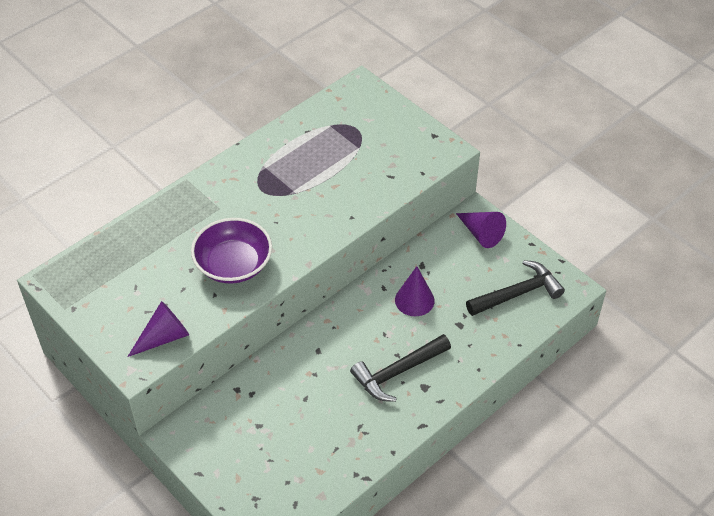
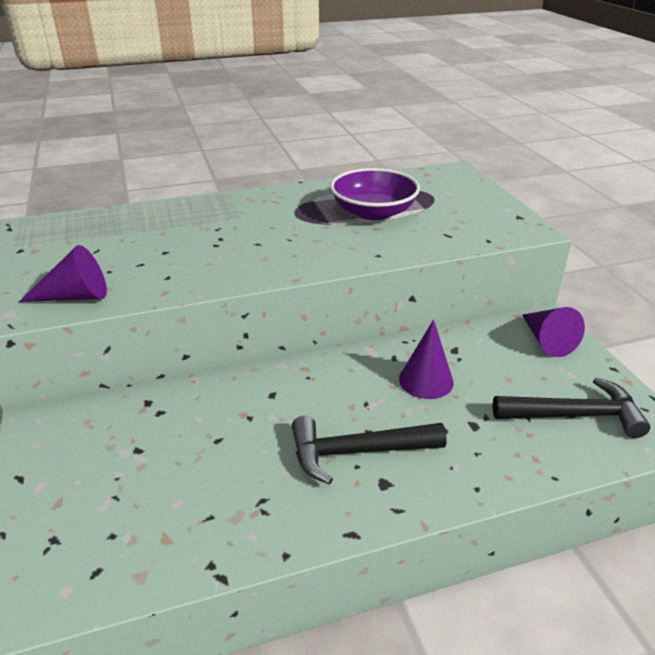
camera: 25 degrees right, 15 degrees down
(233, 264) = (212, 259): purple bowl -> purple bowl (373, 212)

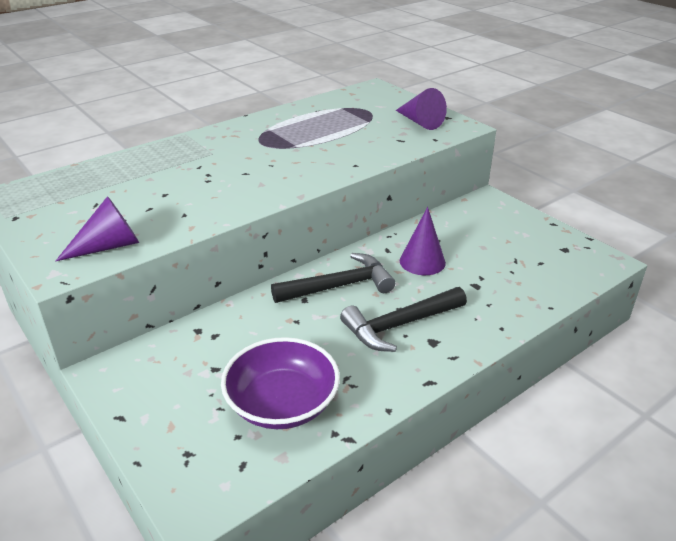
camera: 20 degrees left, 0 degrees up
(373, 212) = (328, 131): purple bowl -> purple bowl (282, 403)
(547, 341) = (496, 213): purple cone -> purple cone (420, 122)
(574, 415) = (542, 262): black hammer -> black hammer (339, 286)

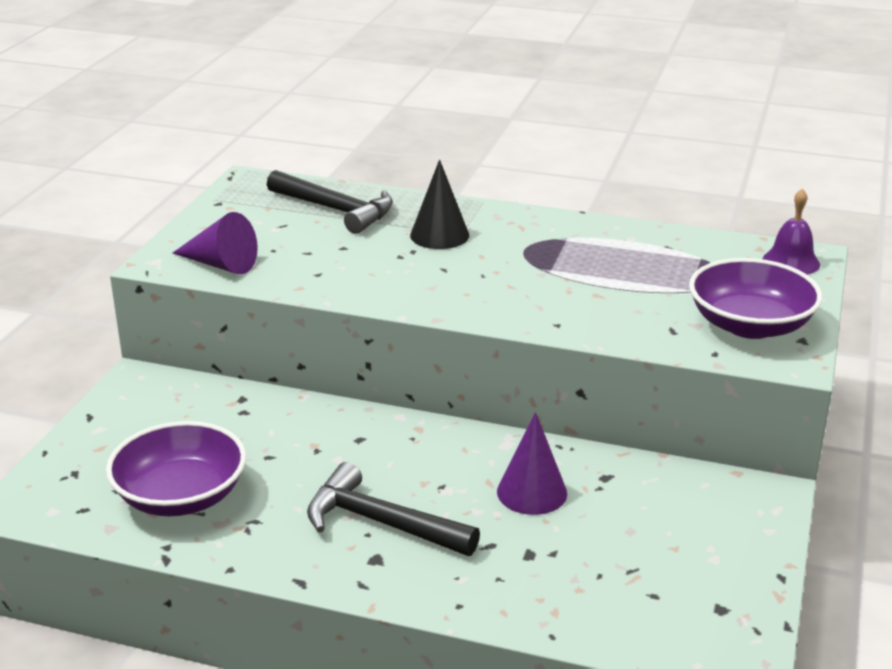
camera: 55 degrees right, 5 degrees down
(203, 160) = (439, 235): none -> black cone
(339, 286) = (408, 451): black hammer -> black hammer (335, 210)
(375, 92) = (791, 262): none -> purple bell
(420, 122) = (750, 325): purple cone -> purple bowl

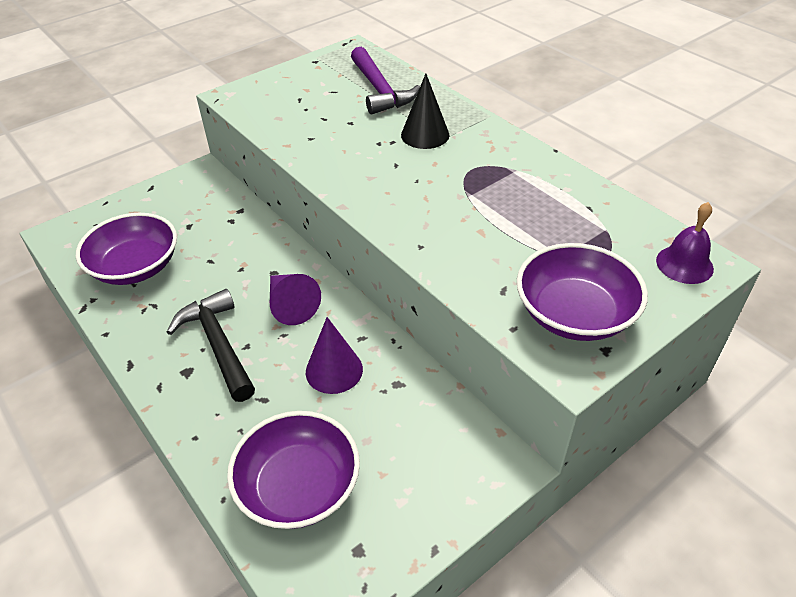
camera: 35 degrees right, 15 degrees up
(221, 264) = (262, 109): purple cone -> purple cone (291, 305)
(335, 210) = (379, 90): black hammer -> purple hammer
(612, 592) = (298, 486): none -> purple bowl

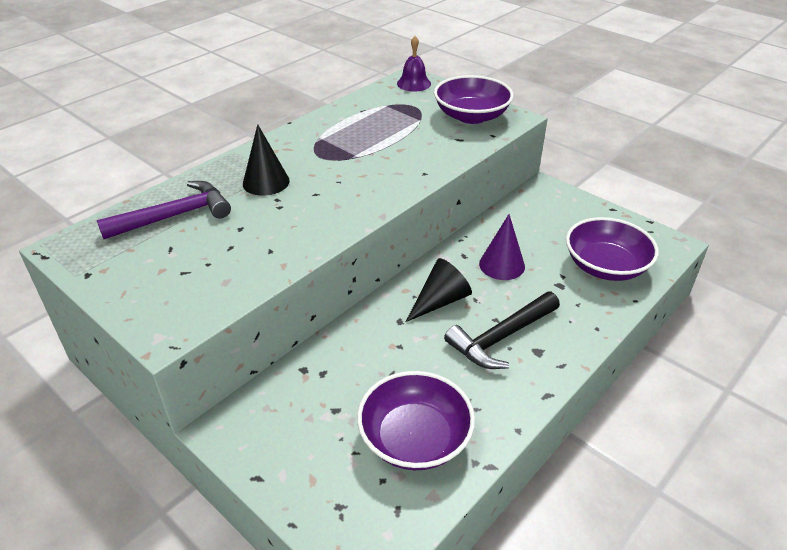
camera: 100 degrees left, 5 degrees down
(291, 305) = (440, 301): purple cone -> black cone

